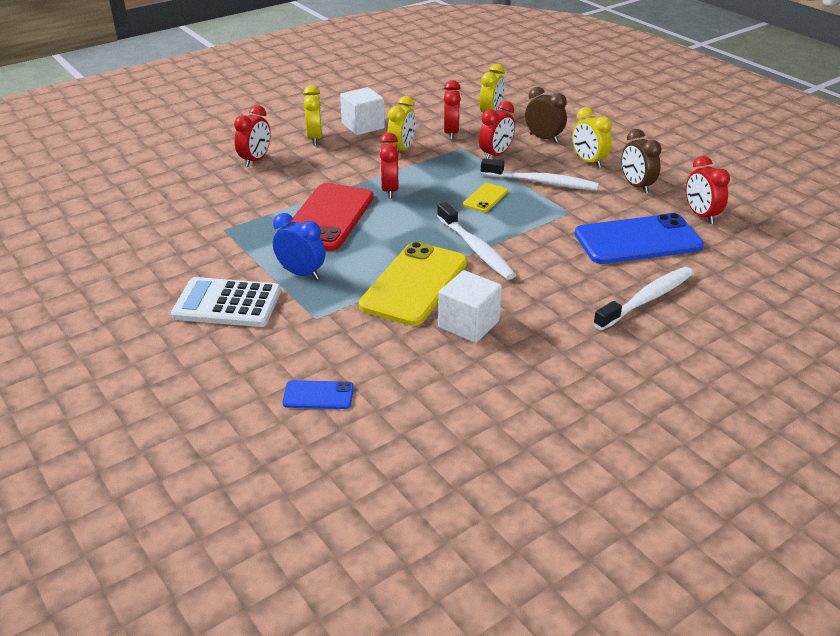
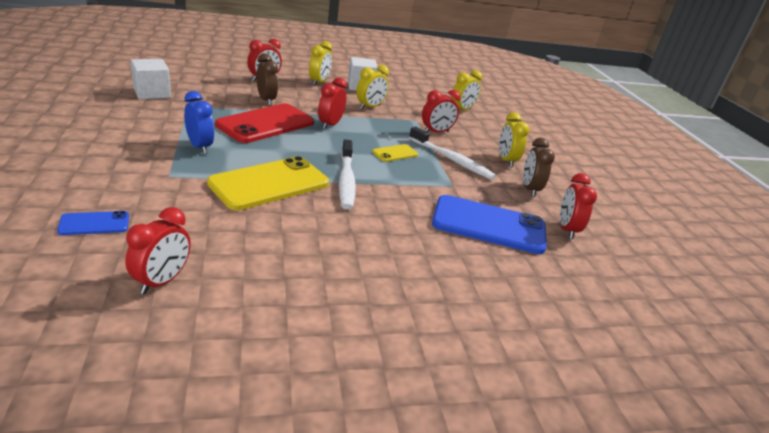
camera: 20 degrees right, 5 degrees down
(227, 303) = (125, 144): white calculator -> none
(318, 395) = (94, 224): blue phone -> blue phone turned 45 degrees counterclockwise
(451, 133) = (418, 110): red clock -> red clock (162, 281)
(468, 324) = (273, 225): white cube -> white cube (152, 93)
(543, 138) = (486, 135): brown clock -> brown clock (266, 100)
(647, 299) = (447, 270): white toothbrush -> none

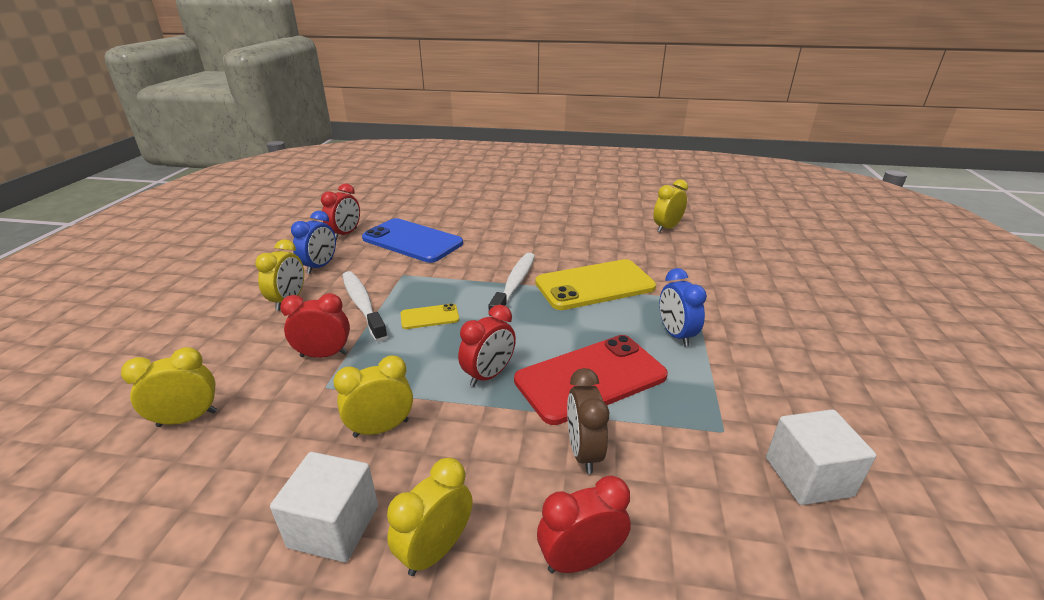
camera: 155 degrees left, 0 degrees up
(94, 224) = (731, 260): blue phone -> none
(162, 281) = (666, 228): red clock -> yellow clock
(529, 189) = (320, 266): brown clock -> blue clock

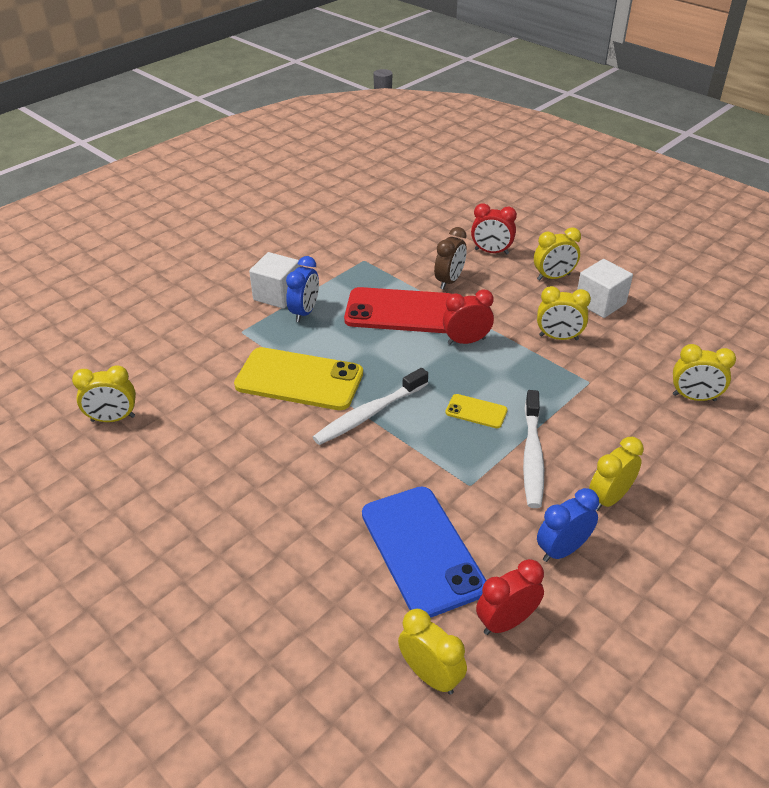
camera: 145 degrees left, 10 degrees up
(324, 355) = (584, 411): red clock -> none
(376, 212) = (430, 675): none -> yellow clock
(808, 476) = (354, 233): white cube -> white cube (277, 295)

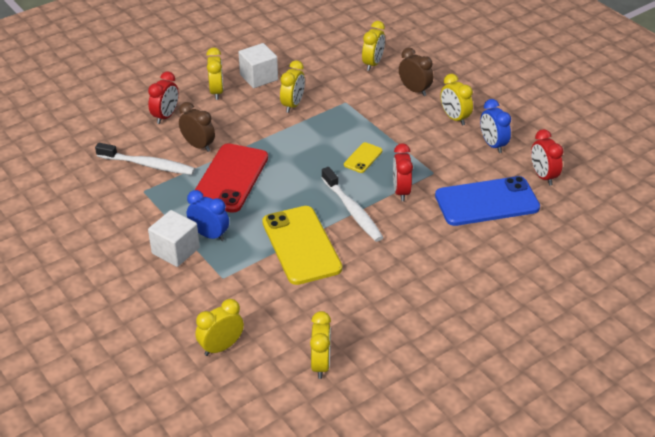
camera: 80 degrees left, 0 degrees up
(299, 379) = (301, 245): yellow phone -> yellow phone turned 45 degrees counterclockwise
(430, 675) = (578, 211): yellow clock -> yellow clock (221, 347)
(466, 341) = (282, 149): red clock -> red clock (401, 191)
(532, 456) = (412, 141): white toothbrush -> white toothbrush (148, 165)
(655, 447) = (414, 90): none -> brown clock

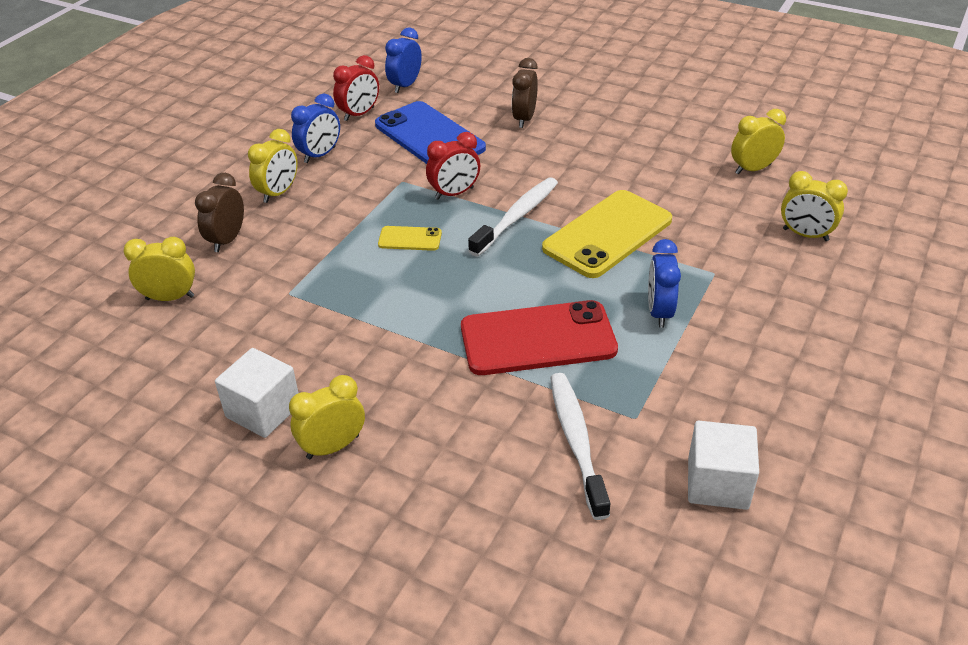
camera: 115 degrees left, 0 degrees up
(166, 116) = (440, 482): red clock -> none
(175, 251) = (713, 329): white cube -> white cube (717, 483)
(198, 146) = (490, 404): brown clock -> brown clock (524, 119)
(293, 105) = (324, 342): yellow clock -> none
(579, 212) = (405, 85): none -> blue clock

